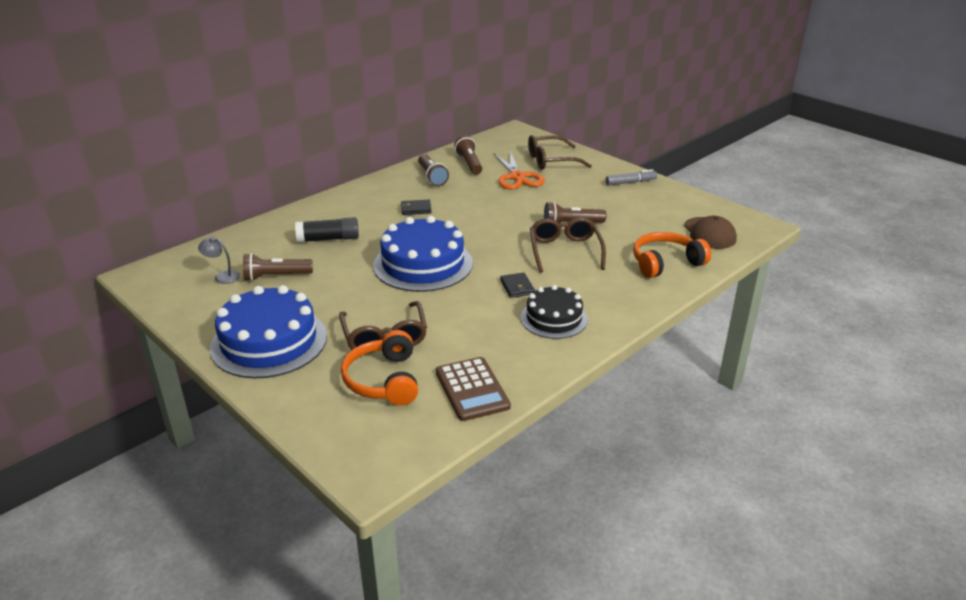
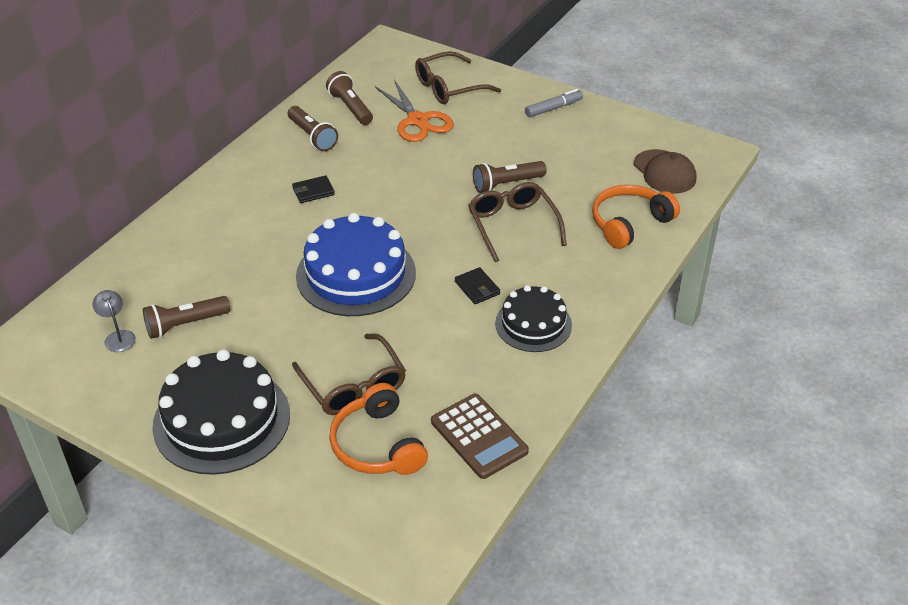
camera: 15 degrees left, 10 degrees up
(222, 276) = (118, 337): grey lamp -> grey lamp turned 60 degrees clockwise
(269, 342) = (221, 420): blue cake -> black cake
(328, 239) = (224, 256): black glue stick -> none

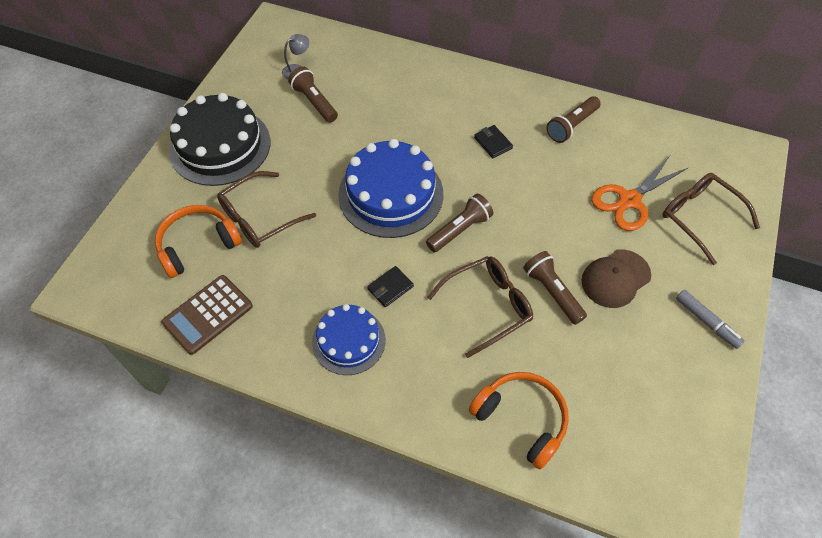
camera: 80 degrees right, 15 degrees up
(351, 108) = (628, 144): brown flashlight -> brown flashlight (459, 230)
(533, 324) = (348, 341): black cake -> blue cake
(664, 172) = (628, 454): brown cap -> brown cap (615, 278)

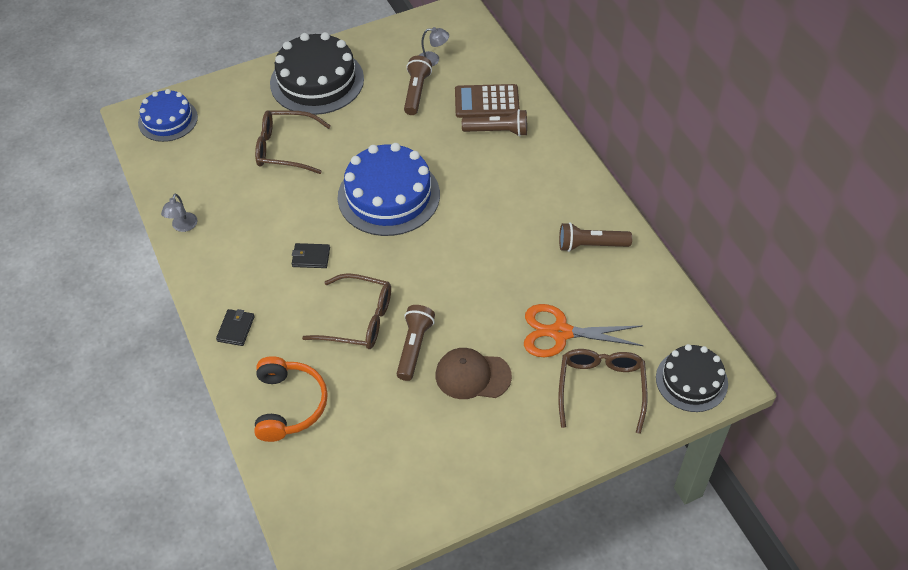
camera: 45 degrees right, 5 degrees down
(198, 245) = (229, 139): orange headphones -> none
(208, 314) = (186, 187): brown calculator -> brown calculator (486, 102)
(247, 350) = (183, 226): none -> grey lamp
(348, 341) = (246, 269): blue cake -> blue cake (168, 120)
(459, 230) = (404, 256): brown flashlight -> brown flashlight (497, 131)
(493, 143) = (510, 213): black wallet -> black wallet (236, 329)
(706, 322) = (500, 459): grey marker -> none
(739, 168) = (691, 380): none -> black cake

